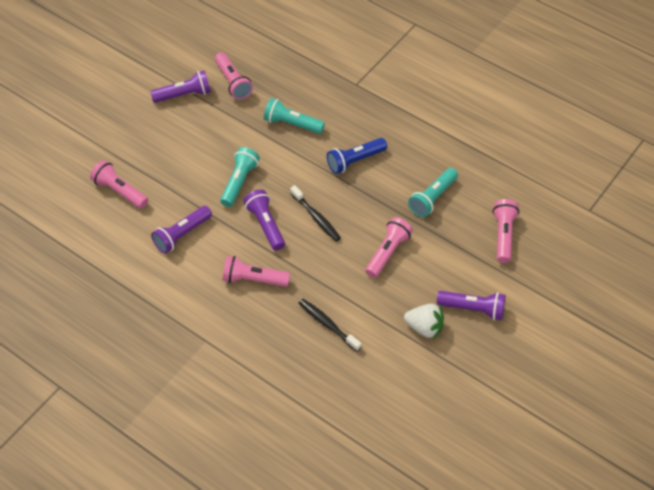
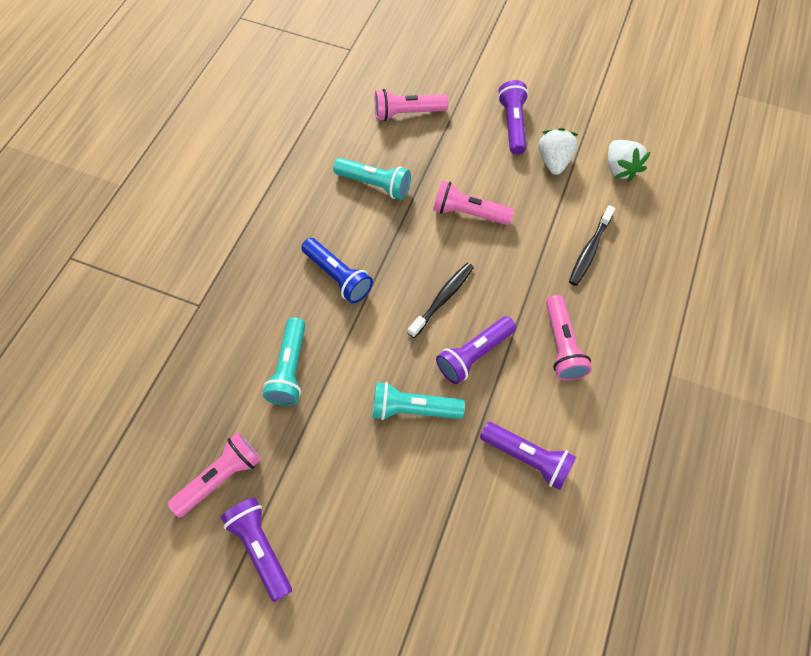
camera: 105 degrees left, 10 degrees up
(120, 191) = (481, 580): pink flashlight -> none
(403, 376) = (620, 169): none -> white strawberry

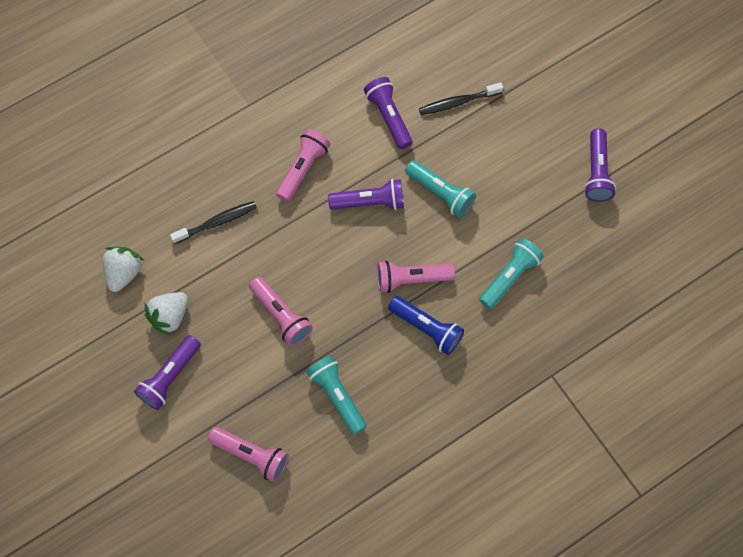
camera: 145 degrees left, 5 degrees up
(221, 477) = (600, 231): pink flashlight -> pink flashlight (411, 279)
(338, 276) = (426, 328): blue flashlight -> blue flashlight turned 135 degrees clockwise
(442, 299) = (359, 257): black toothbrush -> black toothbrush (458, 102)

